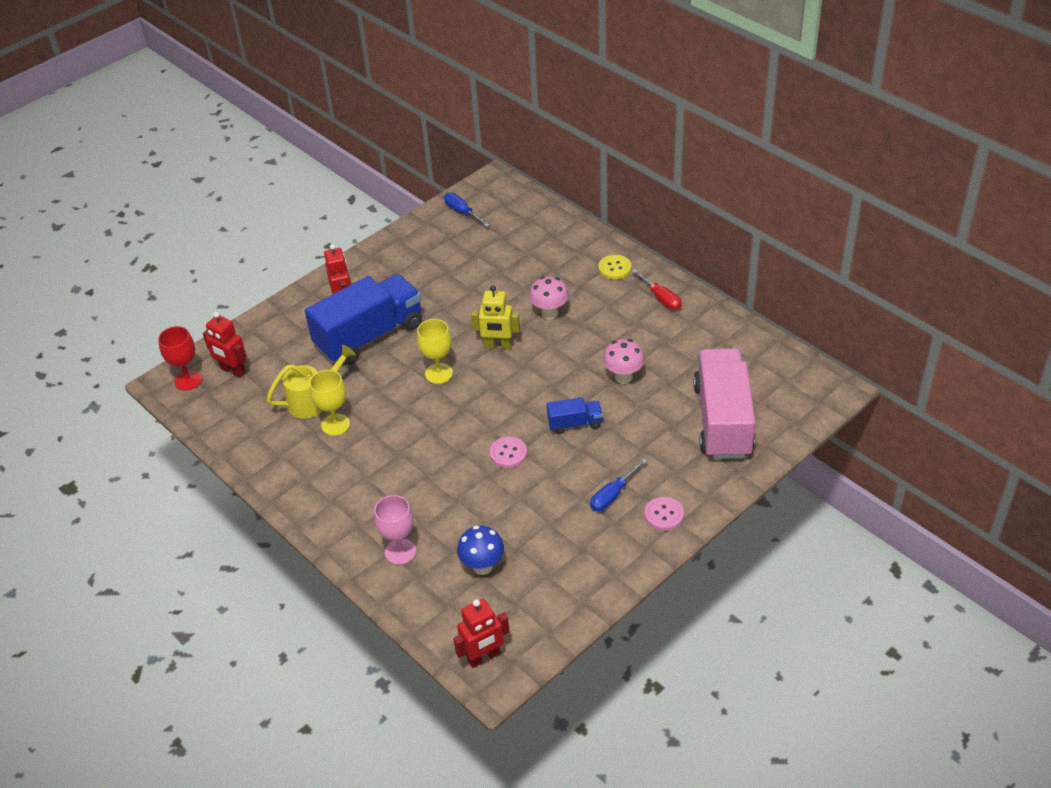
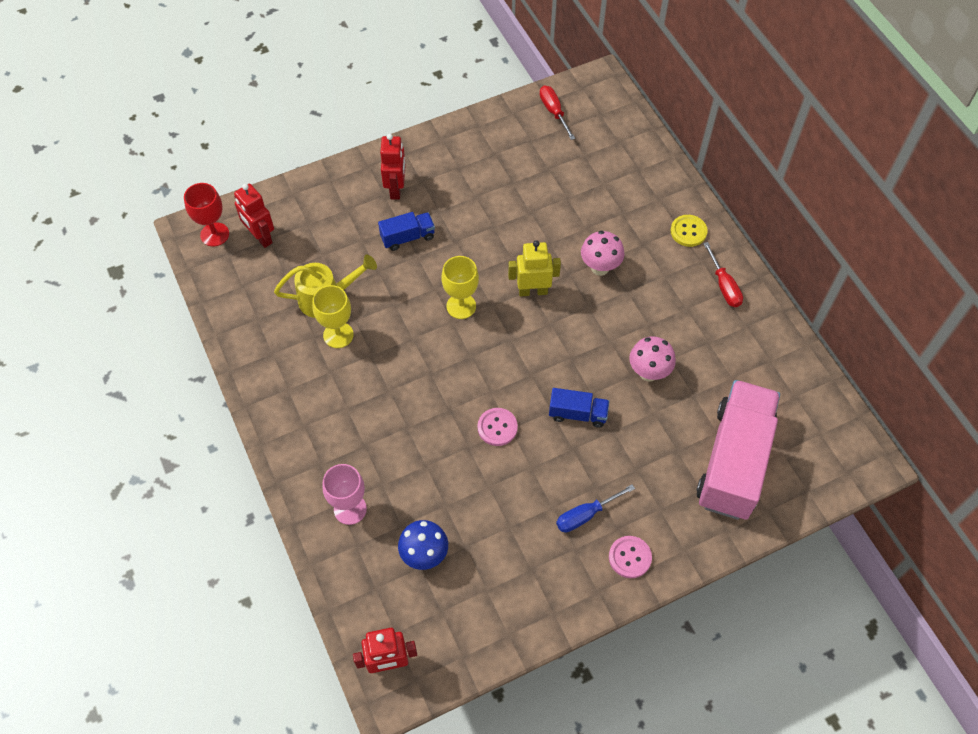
camera: 15 degrees right, 15 degrees up
(369, 336) = (407, 237): blue truck -> blue truck, size x0.45
(462, 212) = (553, 111): blue screwdriver -> red screwdriver
(498, 345) = (533, 291): yellow robot -> yellow robot turned 150 degrees clockwise

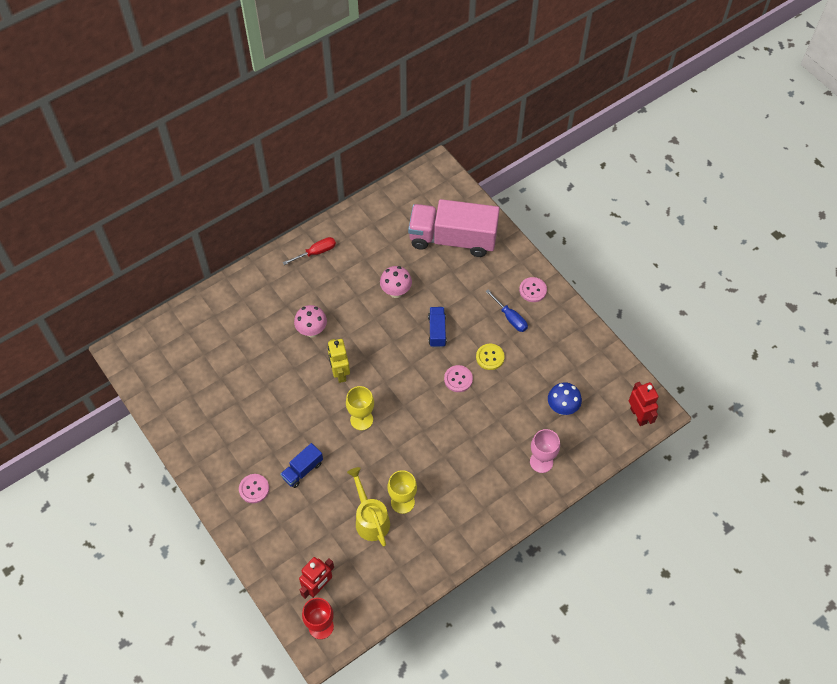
camera: 100 degrees left, 0 degrees up
(396, 189) = (254, 489): red robot -> pink button
(407, 237) = (302, 470): blue truck -> blue truck turned 105 degrees counterclockwise
(553, 111) = (158, 382): red screwdriver -> none
(688, 231) = (270, 277): yellow button -> yellow button (490, 357)

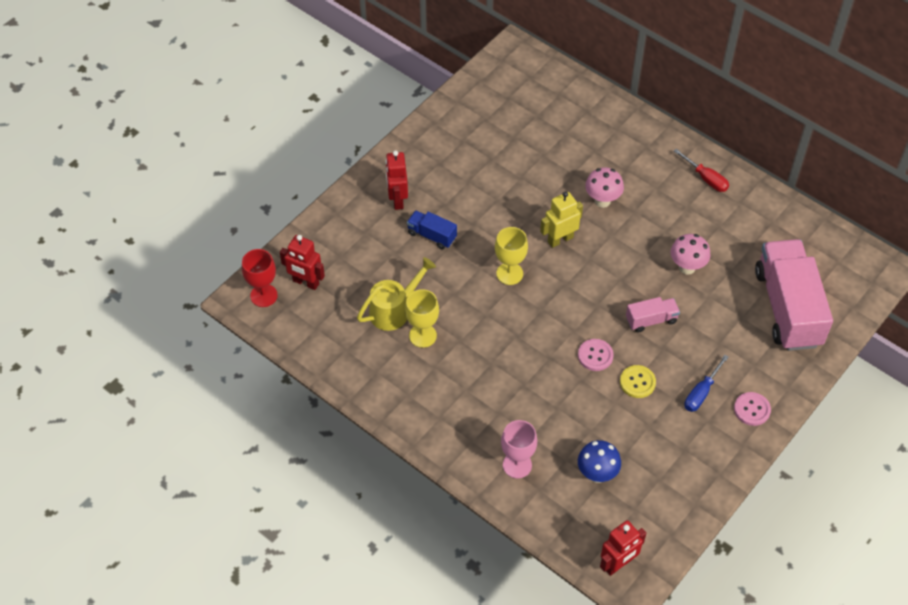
camera: 75 degrees right, 5 degrees down
(254, 489) = (397, 199): pink button -> red robot
(437, 331) = (651, 320): blue truck -> pink truck

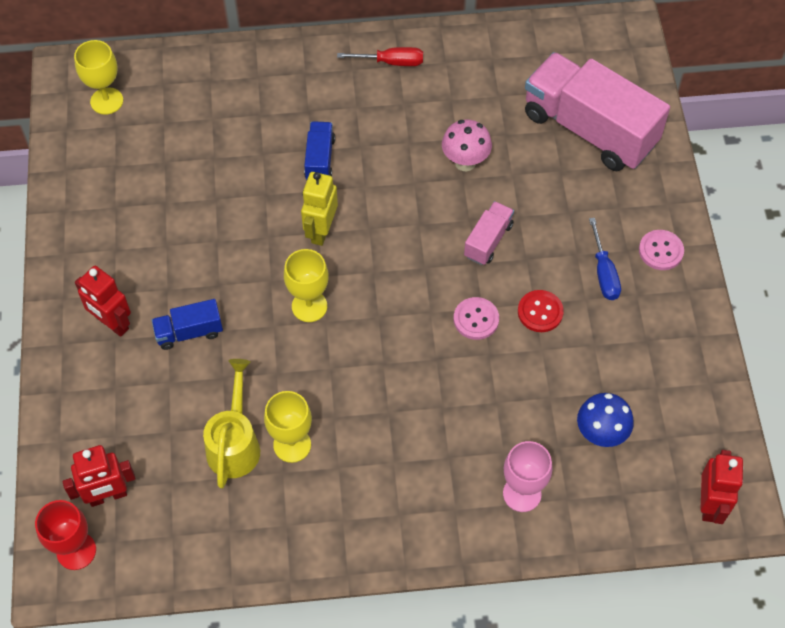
camera: 45 degrees left, 5 degrees up
(518, 81) = (107, 101): none -> yellow goblet
(602, 201) = (320, 159): pink mushroom -> blue truck
(637, 382) = (540, 312): yellow button -> red button

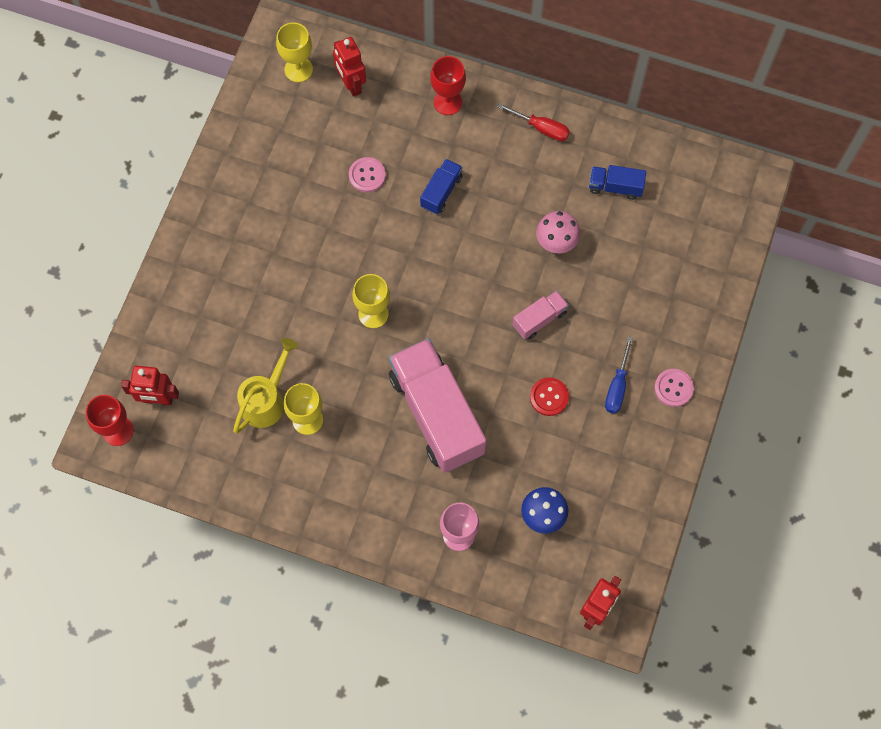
camera: 25 degrees right, 10 degrees up
(112, 323) = (220, 263): red robot -> red robot (351, 84)
(189, 332) = (273, 295): blue truck -> blue truck (615, 187)
(282, 74) = (447, 102): none -> red goblet
(321, 231) = (412, 254): yellow robot -> none
(476, 319) = (496, 381): pink button -> pink button (367, 175)
(589, 129) = (673, 257): pink truck -> pink truck (436, 414)

